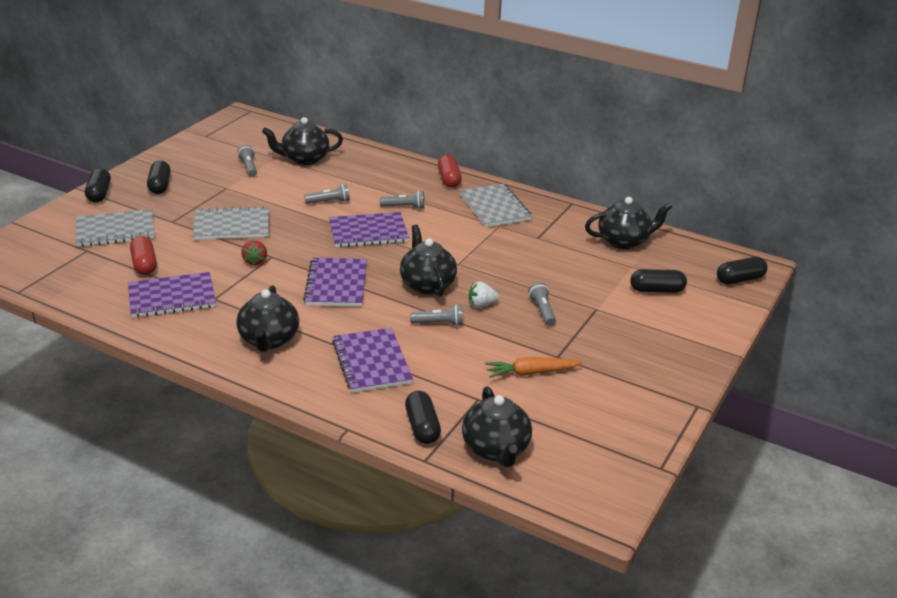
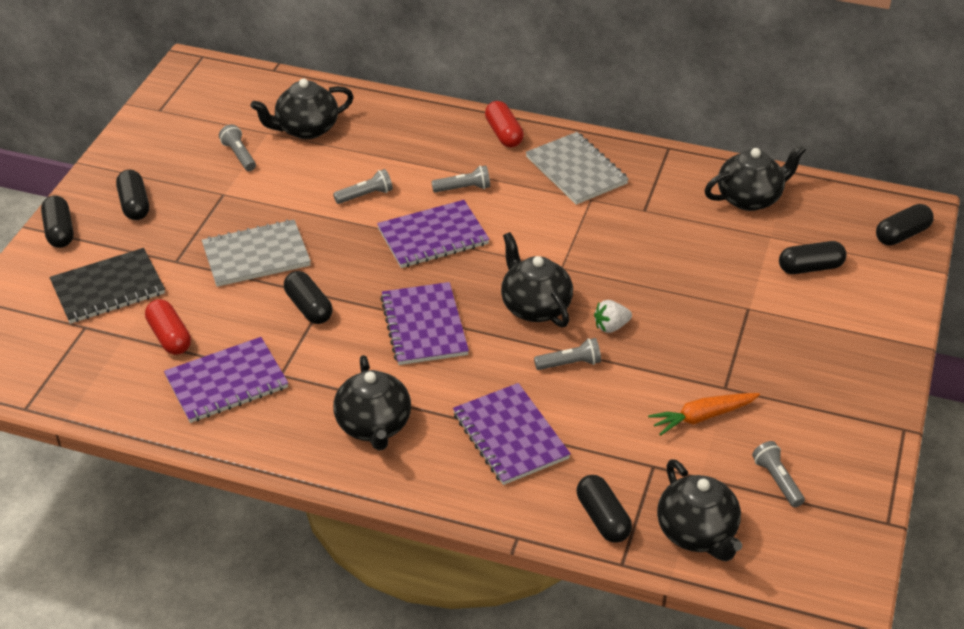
camera: 10 degrees left, 10 degrees up
(115, 230) = (108, 288): grey notebook -> black notebook
(255, 261) = (308, 307): red strawberry -> black capsule
(542, 311) = (686, 323): grey flashlight -> grey flashlight (777, 480)

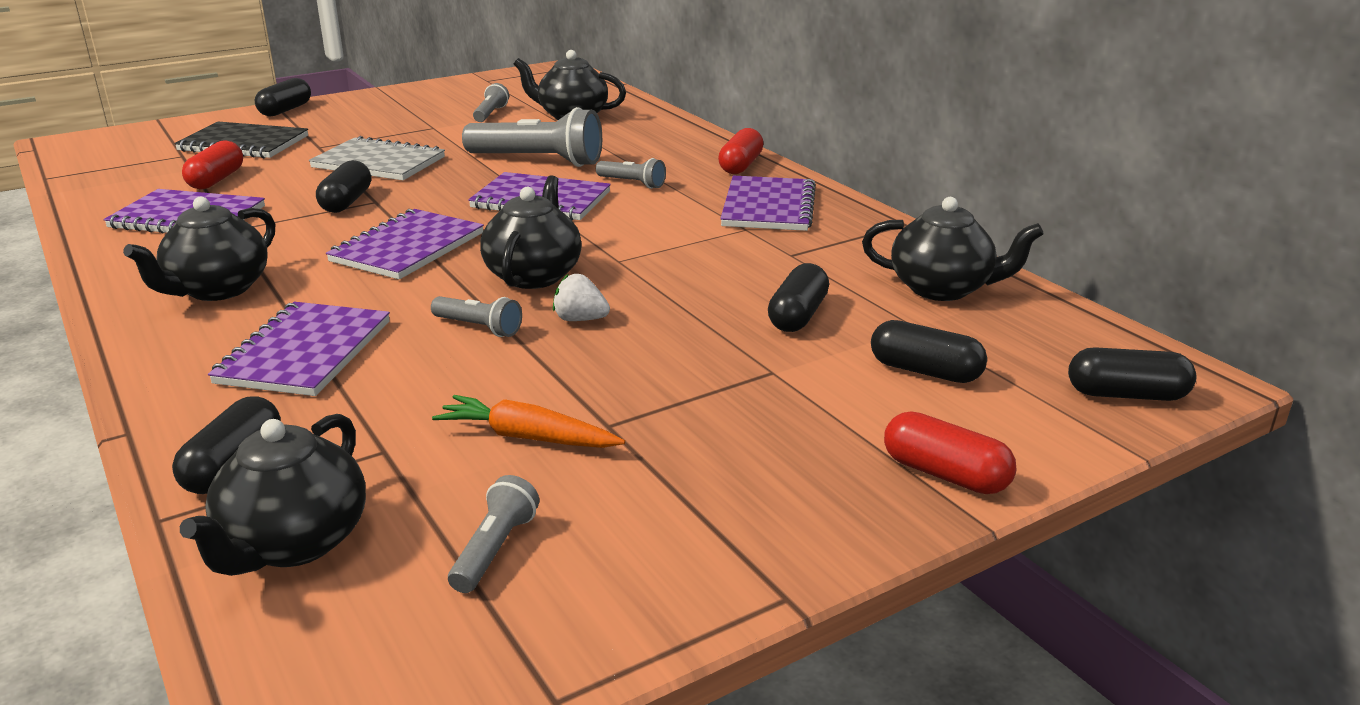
camera: 40 degrees right, 15 degrees down
(134, 205) = (361, 114): black capsule -> black capsule (797, 316)
(365, 195) = (538, 161): grey flashlight -> grey flashlight, size x2.01
(576, 170) = (768, 207): grey notebook -> purple notebook
(886, 329) = (945, 474): none -> red capsule

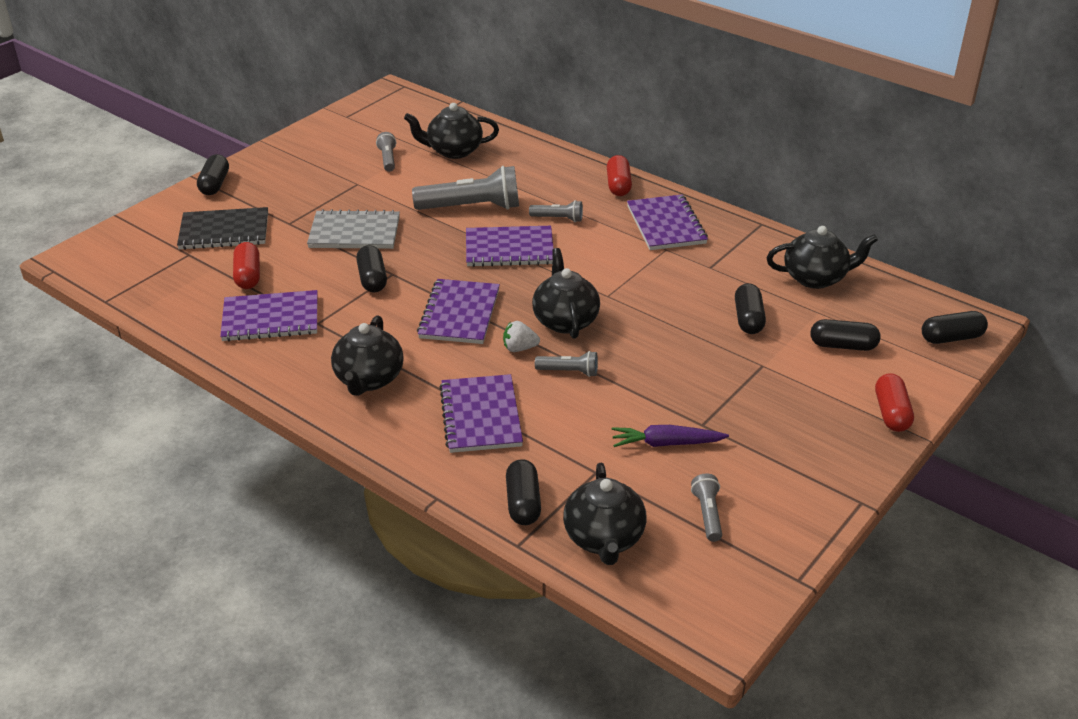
camera: 20 degrees left, 10 degrees up
(527, 437) = (666, 443): orange carrot -> purple carrot
(580, 319) = (624, 351): white strawberry -> white strawberry (519, 348)
(945, 474) = (891, 413): red capsule -> red capsule turned 75 degrees clockwise

